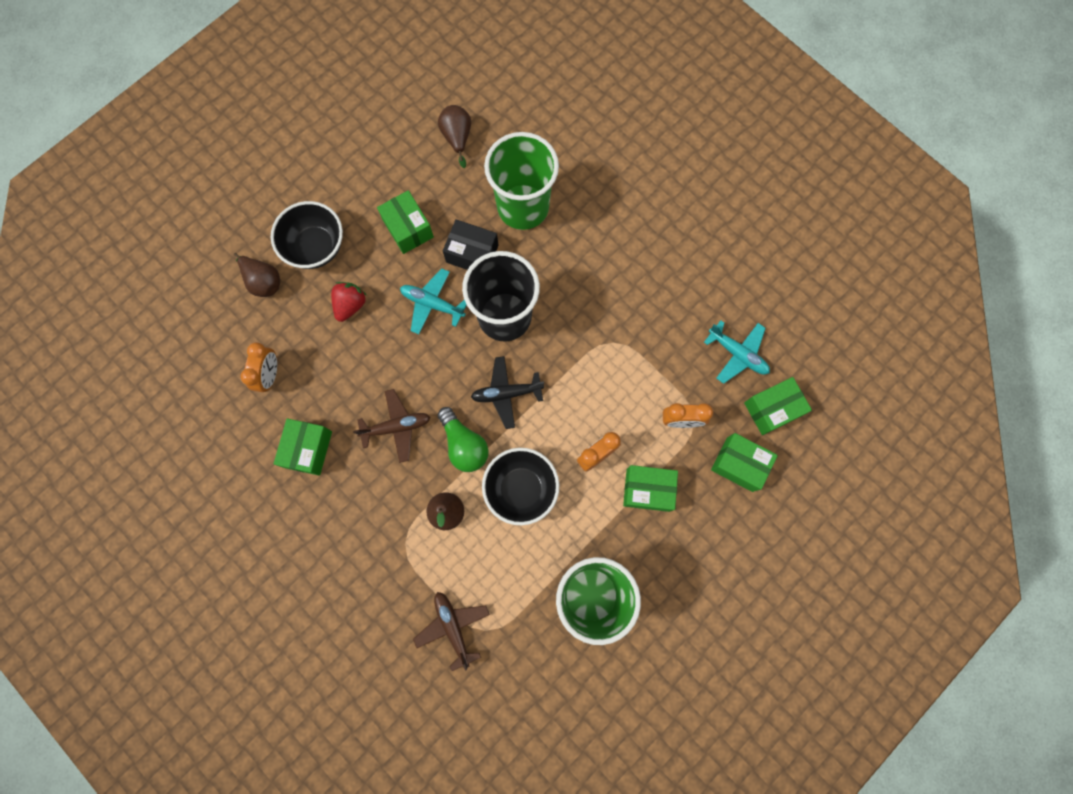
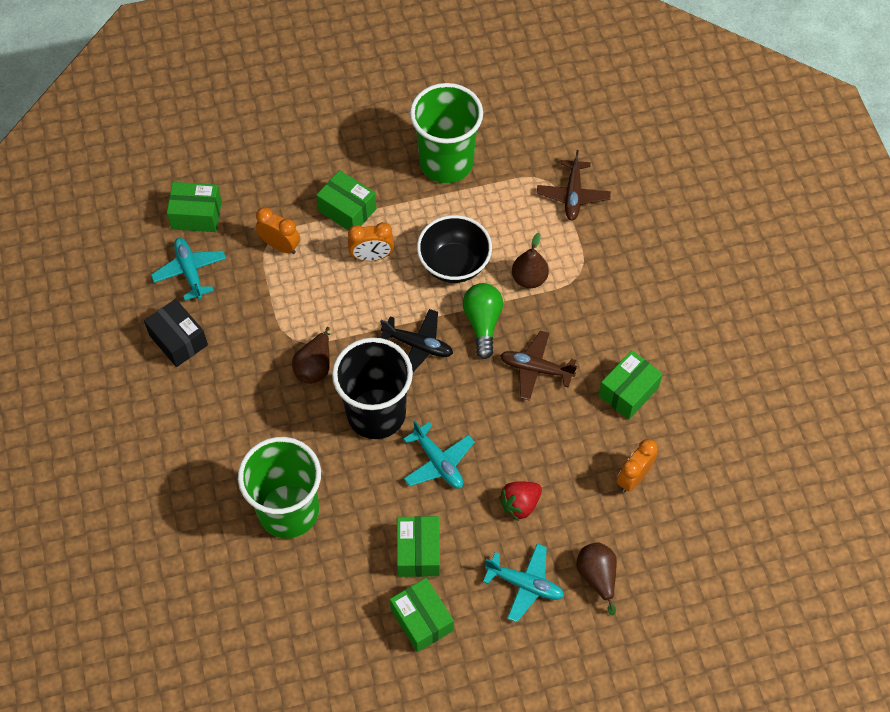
camera: 150 degrees left, 15 degrees down
(316, 247) = (525, 584): black bowl -> turquoise plane
(457, 138) = (307, 626): brown pear -> brown pear (315, 366)
(472, 253) = (369, 491): black box -> black box (178, 340)
(739, 464) = (257, 190): green box -> green box (422, 620)

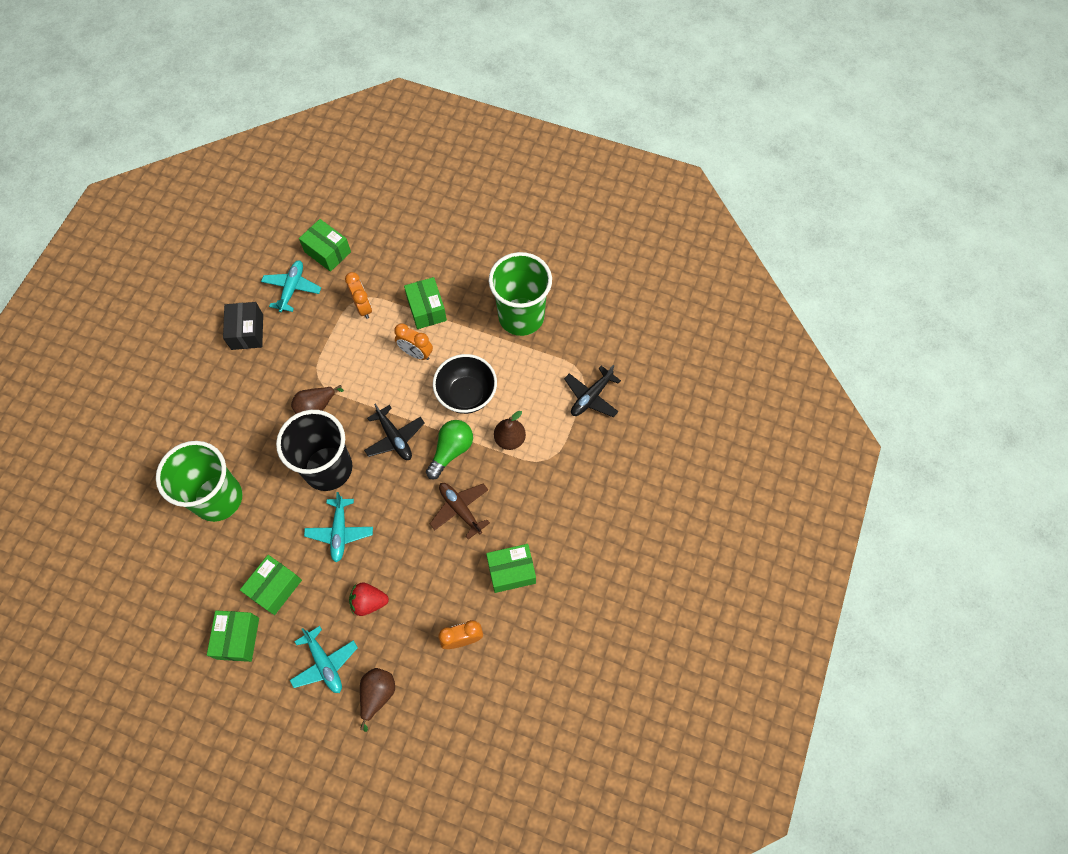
camera: 35 degrees right, 5 degrees up
(573, 195) = (591, 396): brown plane -> black plane

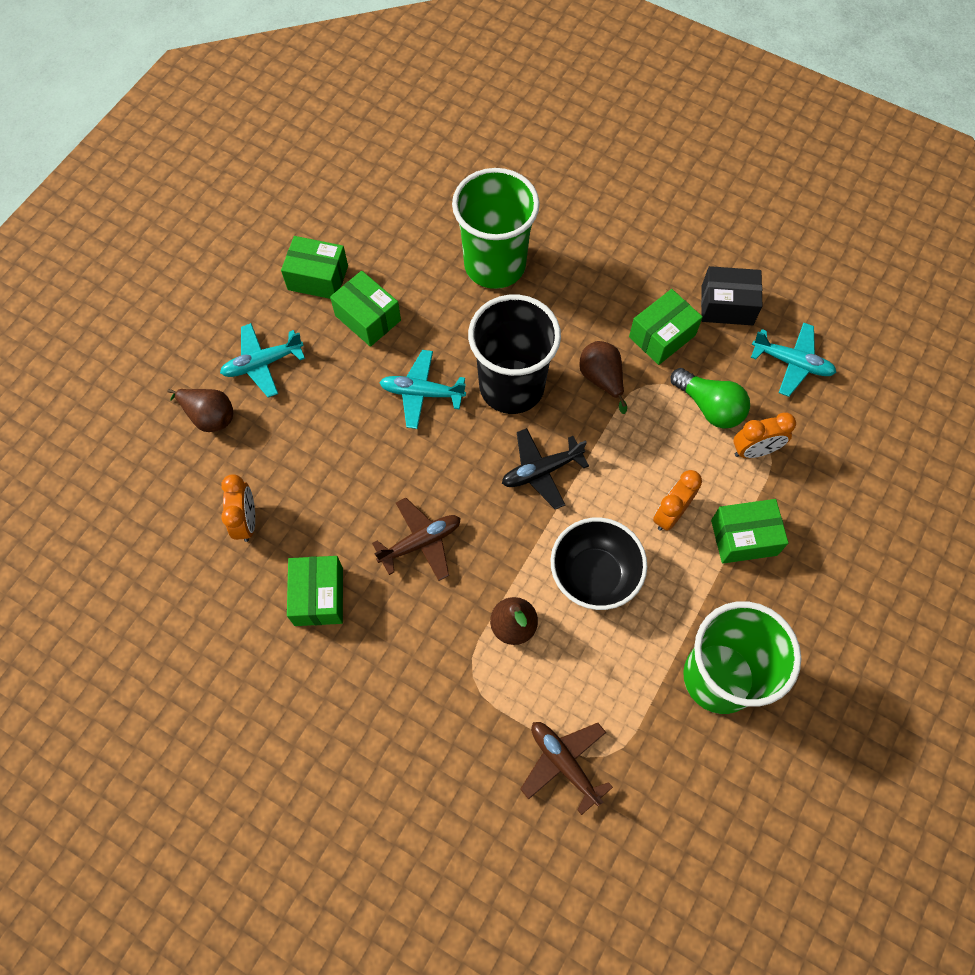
camera: 100 degrees right, 0 degrees up
(327, 252) = (852, 412): green box -> green box (662, 336)
(369, 602) = (323, 418): red strawberry -> none
(451, 451) = (509, 542): green light bulb -> green light bulb (709, 407)
(591, 396) = (564, 763): black plane -> brown plane

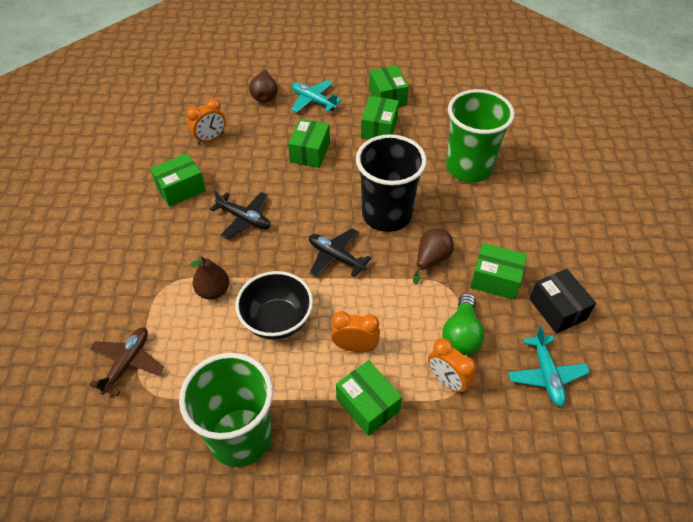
camera: 60 degrees right, 15 degrees down
(356, 415) = (310, 152): none -> green box
(420, 542) = (244, 219): brown plane -> black plane
(422, 393) = (347, 174): turquoise plane -> none

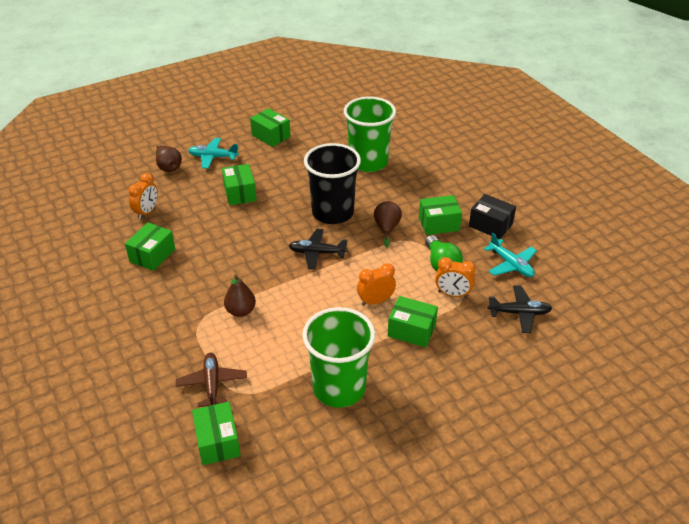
camera: 30 degrees left, 10 degrees down
(244, 219) = (224, 255): black plane -> black plane (519, 313)
(277, 320) = (306, 309): black bowl -> none
(379, 128) = (281, 159): green box -> green box (217, 442)

